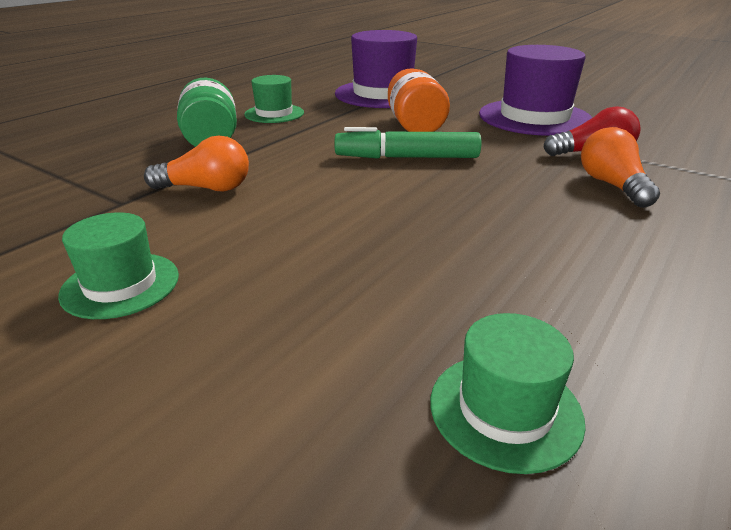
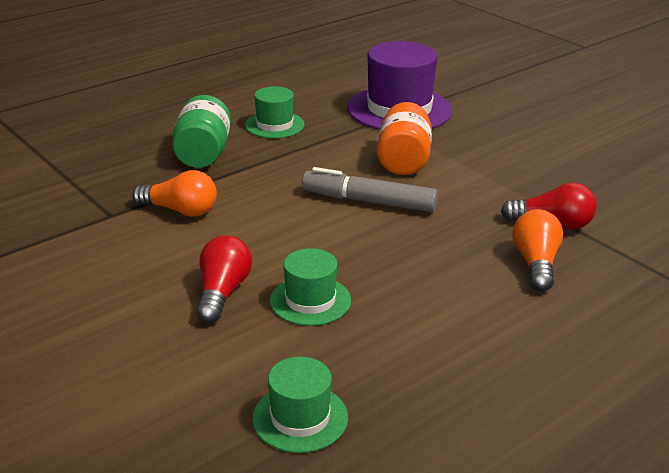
camera: 15 degrees right, 0 degrees up
(120, 285) = (95, 289): green hat -> green hat (310, 300)
(297, 262) = (222, 292): none -> red light bulb
(407, 157) = (369, 202): green marker -> grey marker
(534, 117) = (536, 166): purple hat -> none

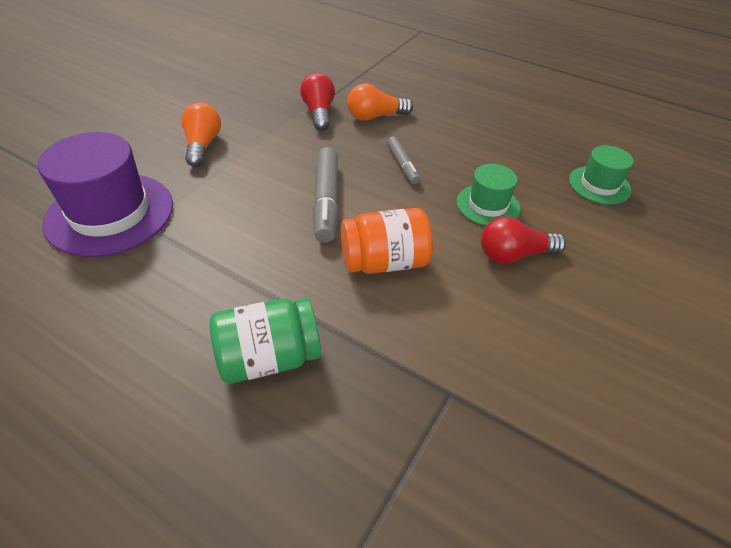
camera: 110 degrees left, 15 degrees up
(180, 211) = (408, 330): orange light bulb -> orange light bulb (203, 145)
(274, 125) = (168, 311): green hat -> none
(403, 160) = (238, 193): orange jar -> orange jar (384, 262)
(415, 260) = (402, 165): none -> grey marker

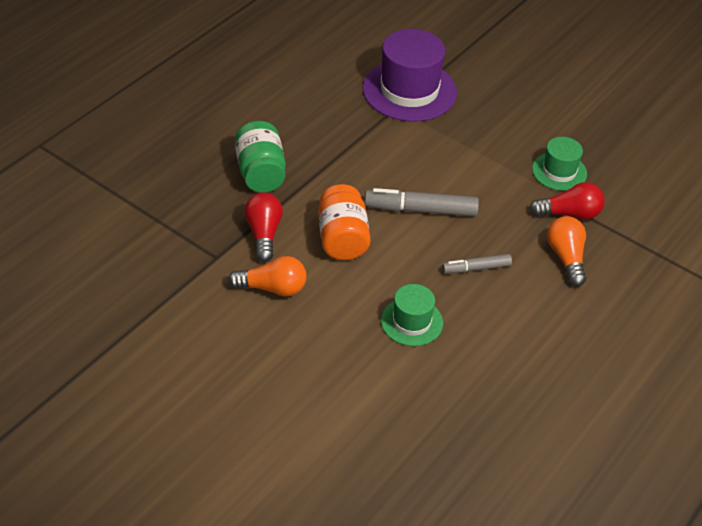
camera: 95 degrees right, 0 degrees up
(203, 145) = (503, 134): orange light bulb -> orange light bulb (272, 288)
(514, 255) = (343, 324): red light bulb -> red light bulb (264, 234)
(599, 185) = (442, 426): green hat -> green hat (559, 171)

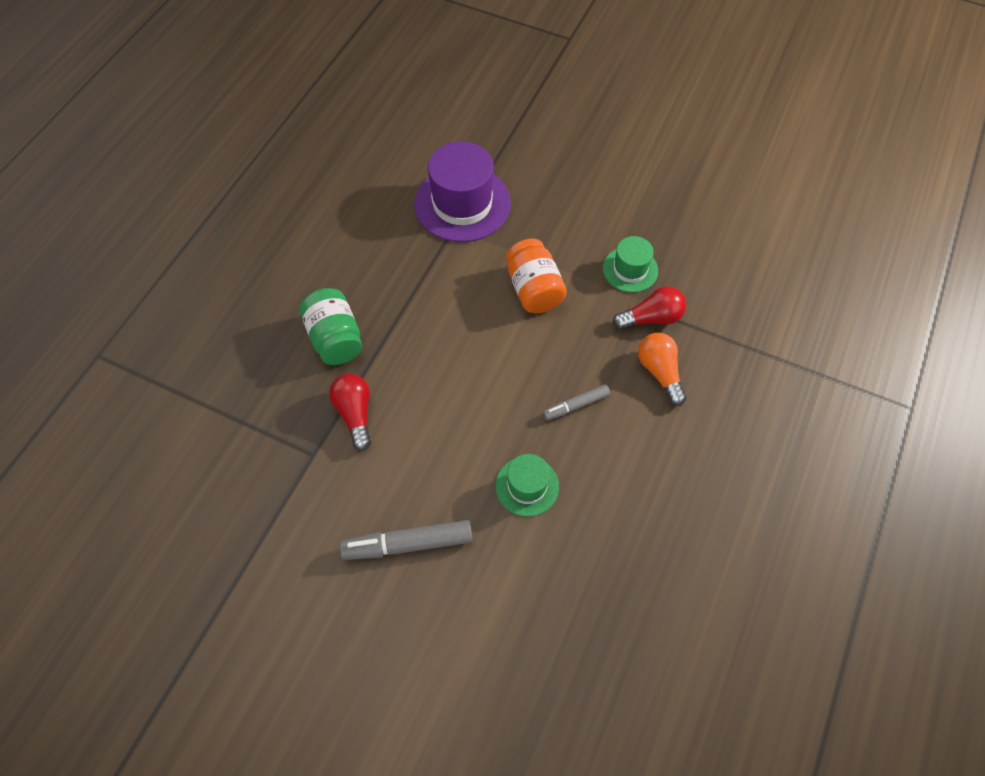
camera: 10 degrees left, 15 degrees up
(272, 288) = (379, 479): orange light bulb -> none
(342, 239) = (435, 401): orange jar -> orange jar (534, 289)
(421, 210) = (506, 347): grey marker -> grey marker (408, 544)

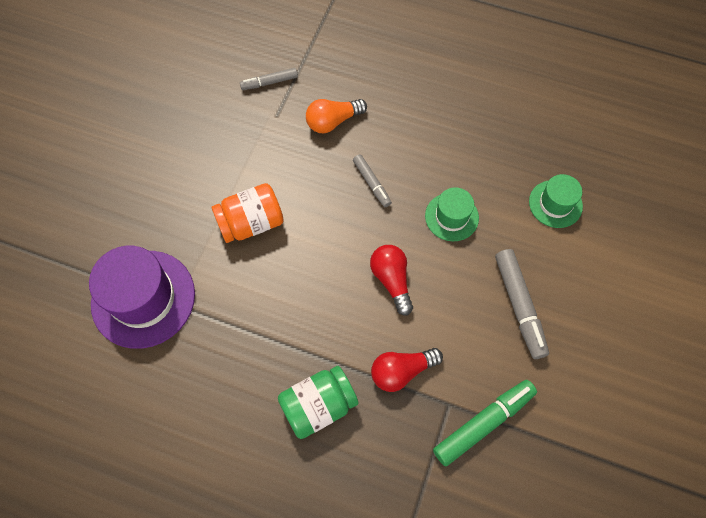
camera: 95 degrees left, 5 degrees up
(287, 484) = (483, 423): none -> green marker
(630, 269) = (226, 144): green hat -> green hat (555, 204)
(651, 318) = (279, 127): red light bulb -> red light bulb (392, 280)
(713, 311) = (269, 82): none -> grey marker

